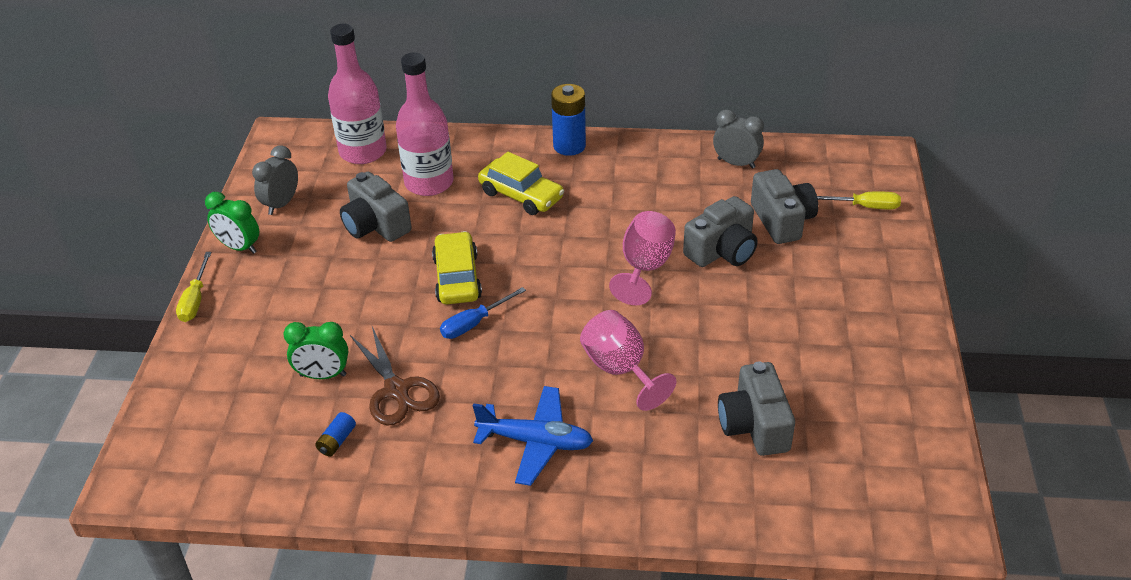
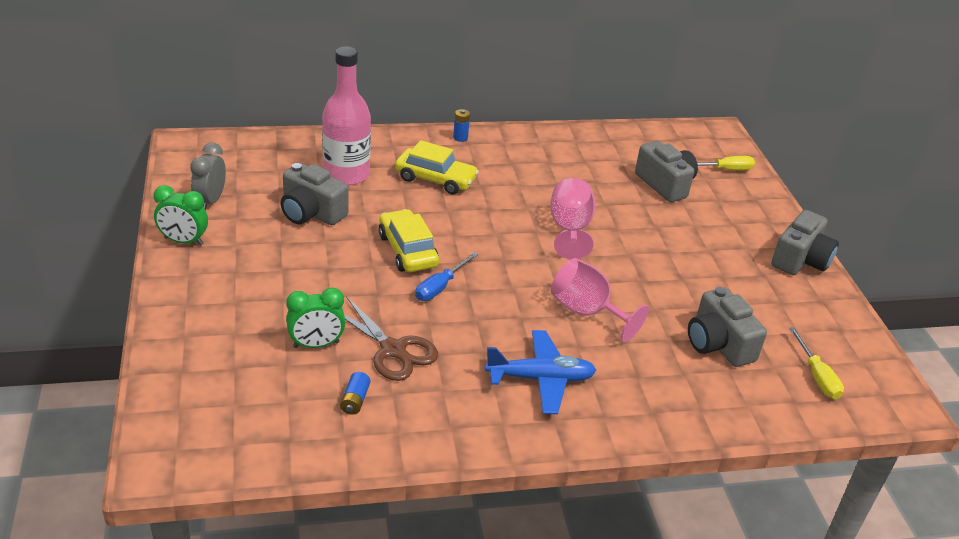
camera: 20 degrees left, 5 degrees down
(195, 300) = (157, 291): yellow screwdriver -> yellow screwdriver (816, 376)
(363, 152) = (272, 152): pink bottle -> none
(569, 146) = (460, 138): blue battery -> blue battery, size x0.50
(722, 251) = (628, 211): grey camera -> grey camera (800, 260)
(736, 163) = (607, 143): grey clock -> none

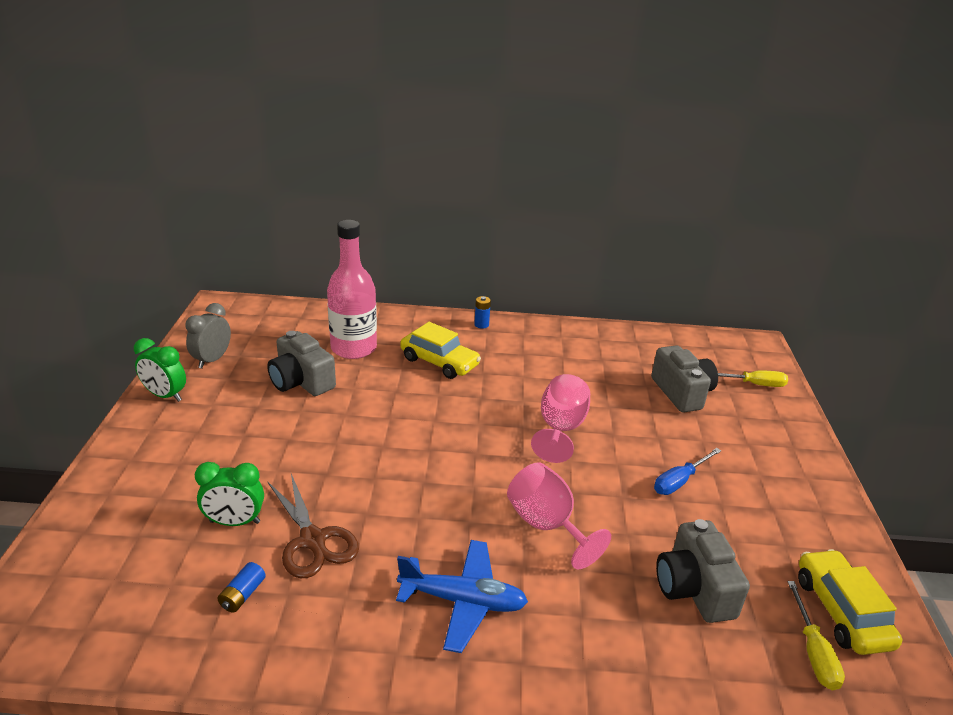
camera: 15 degrees right, 5 degrees down
(407, 250) = (379, 431): yellow car -> yellow car (841, 611)
(440, 287) = (395, 475): blue screwdriver -> blue screwdriver (679, 481)
(800, 260) = (821, 496): grey camera -> none

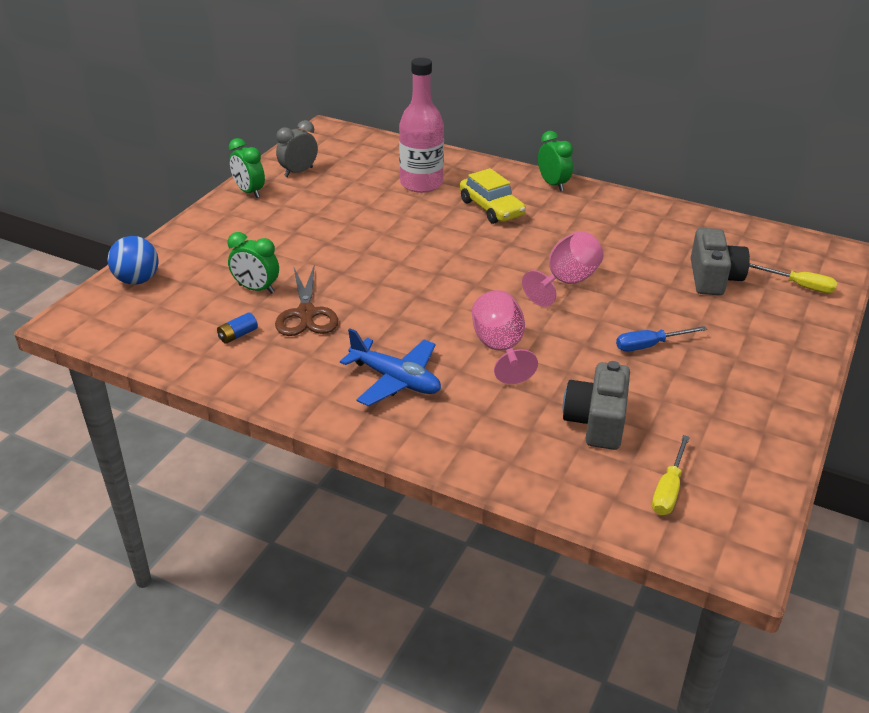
camera: 25 degrees right, 5 degrees up
(70, 550) = (137, 280): none -> blue ball
(301, 381) = (361, 201): grey camera -> none
(481, 324) = (553, 184): blue battery -> green clock
(841, 611) = (722, 472): yellow car -> none

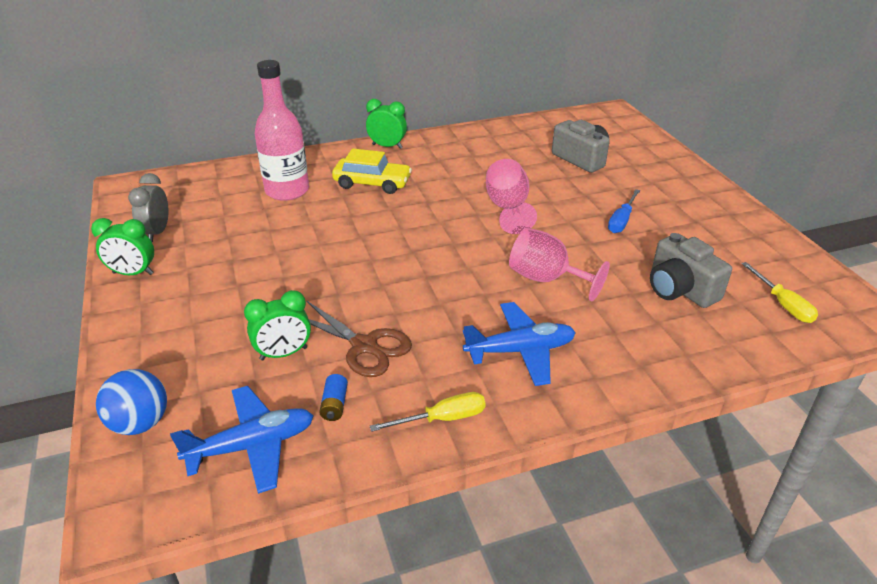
camera: 45 degrees left, 0 degrees up
(168, 327) = (252, 446): none -> blue plane
(800, 286) = (628, 140): yellow screwdriver -> yellow screwdriver (442, 419)

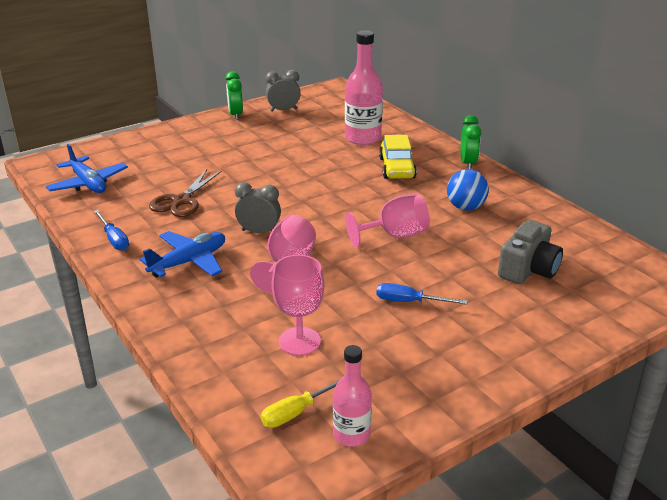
camera: 75 degrees right, 5 degrees down
(140, 423) = (104, 150): blue ball -> blue ball (465, 207)
(283, 354) = (168, 176): green clock -> none
(334, 405) = (123, 201): blue battery -> none
(442, 419) = (114, 239): yellow screwdriver -> blue screwdriver
(470, 290) = (259, 232): none -> grey clock
(520, 351) = (189, 262): blue plane -> blue plane turned 105 degrees counterclockwise
(680, 289) = (299, 341): grey camera -> pink goblet
(806, 280) = (351, 434): none -> pink bottle

